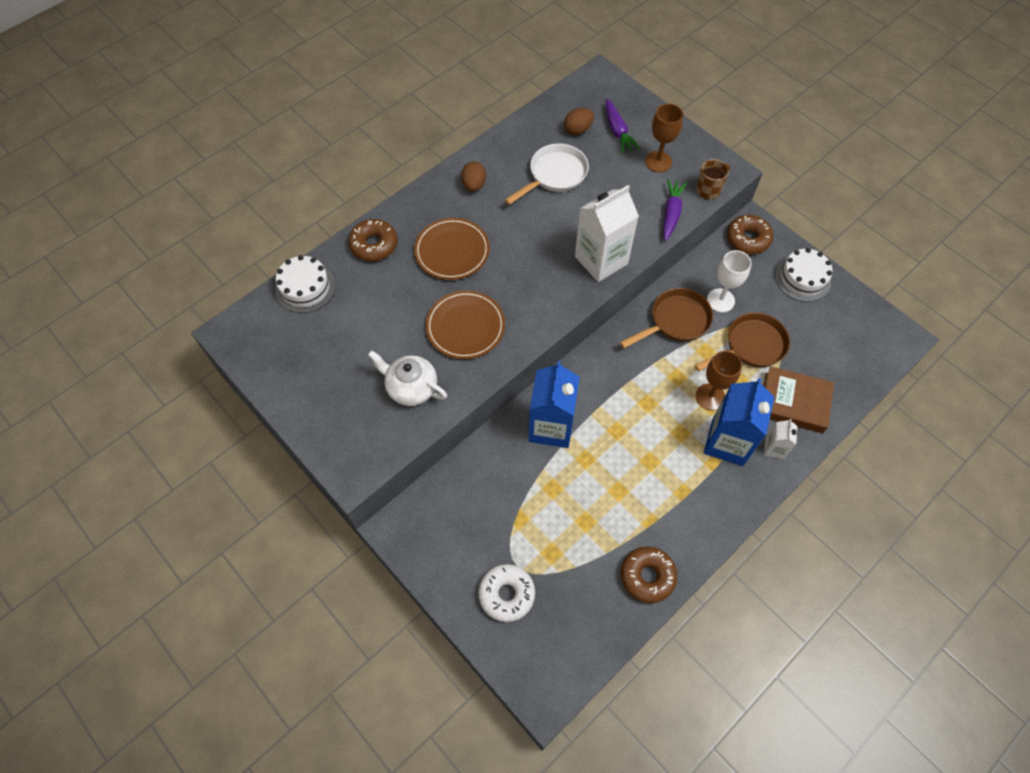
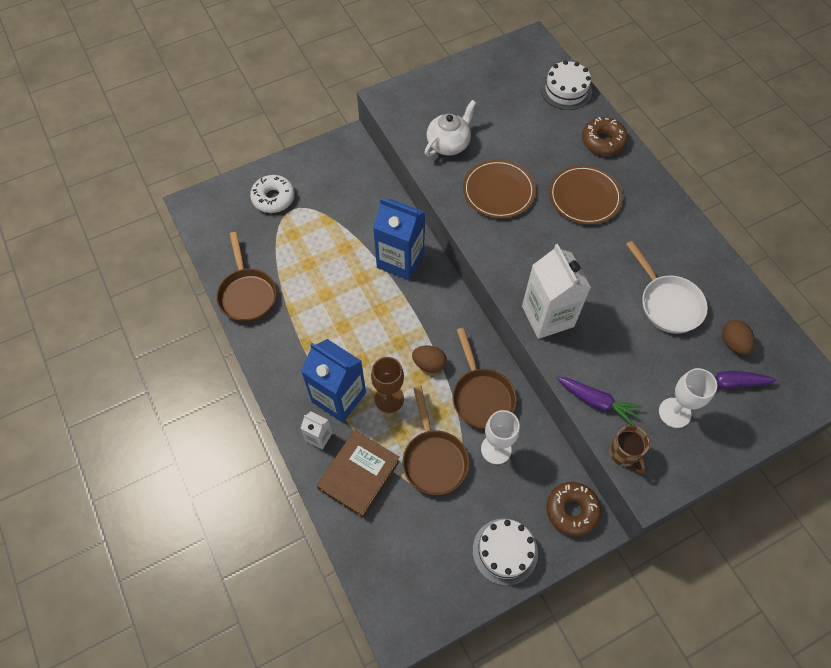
camera: 105 degrees right, 0 degrees up
(474, 185) = (664, 230): brown egg -> brown egg (429, 364)
(647, 576) = (247, 294): brown donut -> brown pan
(658, 161) = (674, 413): brown goblet -> white goblet

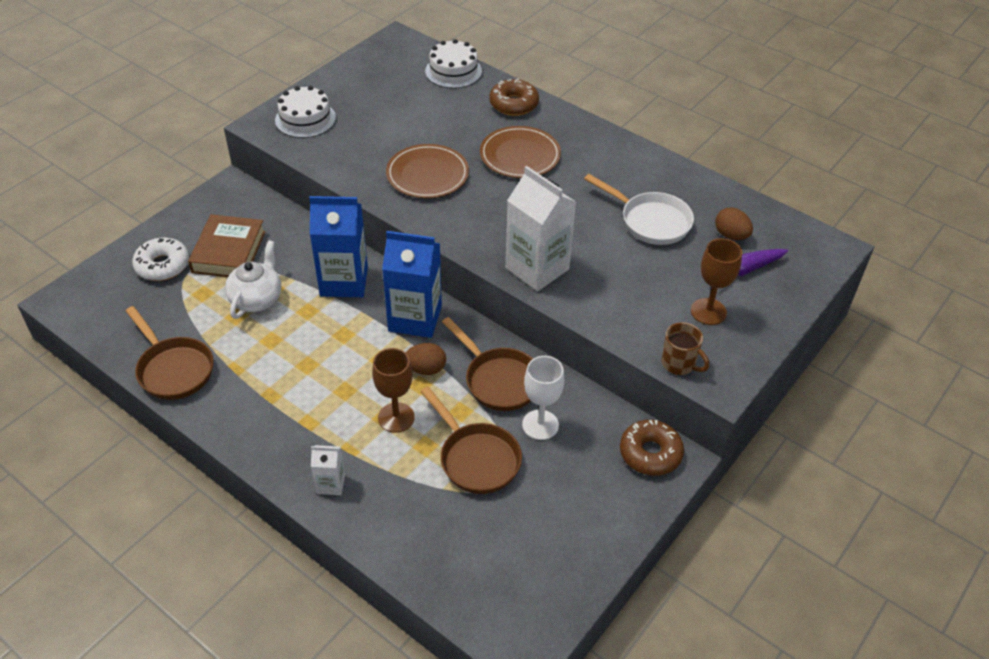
camera: 25 degrees left, 15 degrees down
(339, 397) = (336, 436): blue carton -> blue carton (415, 318)
(359, 475) = (397, 505): brown book -> brown book (228, 252)
(449, 144) = (352, 147): white teapot -> white teapot (257, 299)
(505, 551) = (600, 519): white cake -> white cake (305, 119)
(596, 402) = (627, 327): purple carrot -> none
(674, 413) = (708, 311): white goblet -> brown goblet

